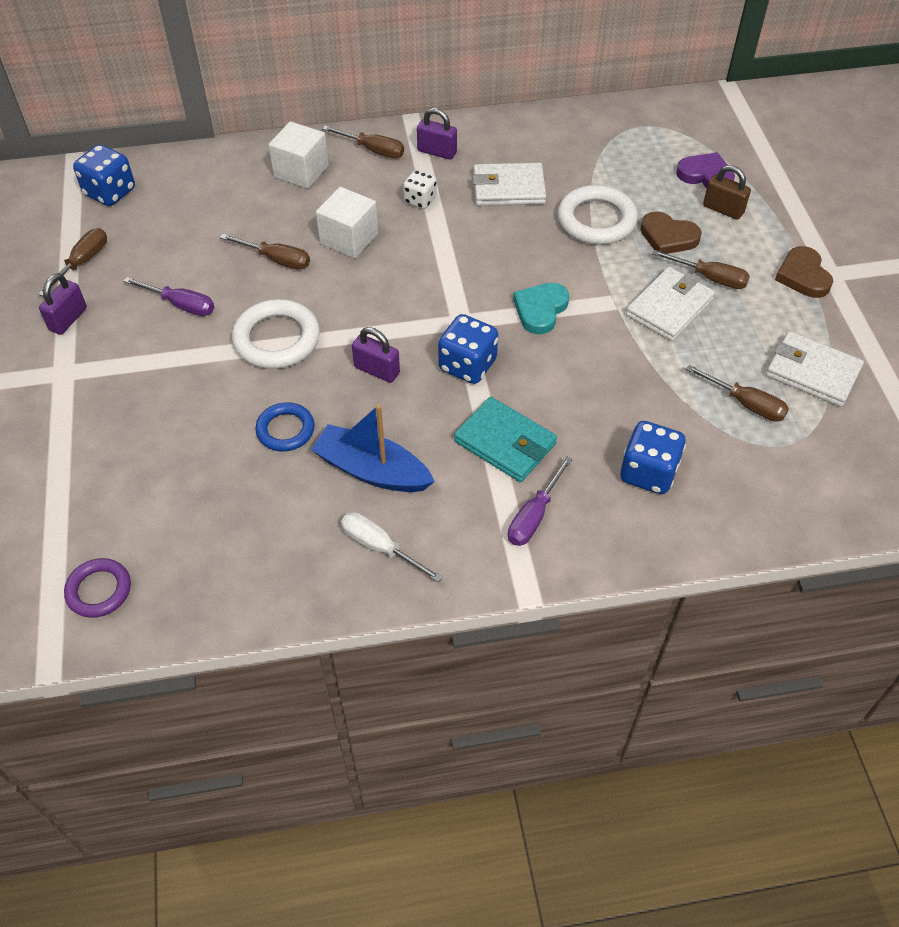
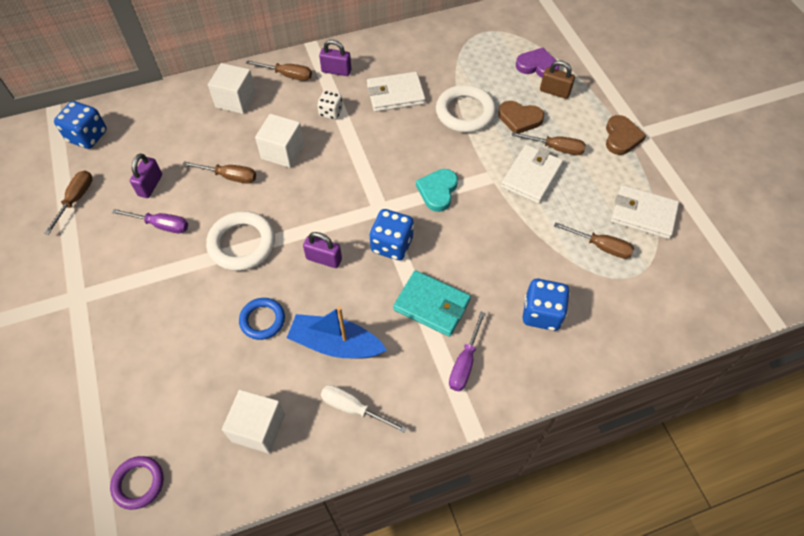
camera: 10 degrees left, 5 degrees up
(68, 319) = (73, 250): purple padlock -> purple padlock (150, 185)
(256, 551) = (258, 428): none -> white cube
(803, 276) = (621, 137): brown heart -> brown heart turned 150 degrees counterclockwise

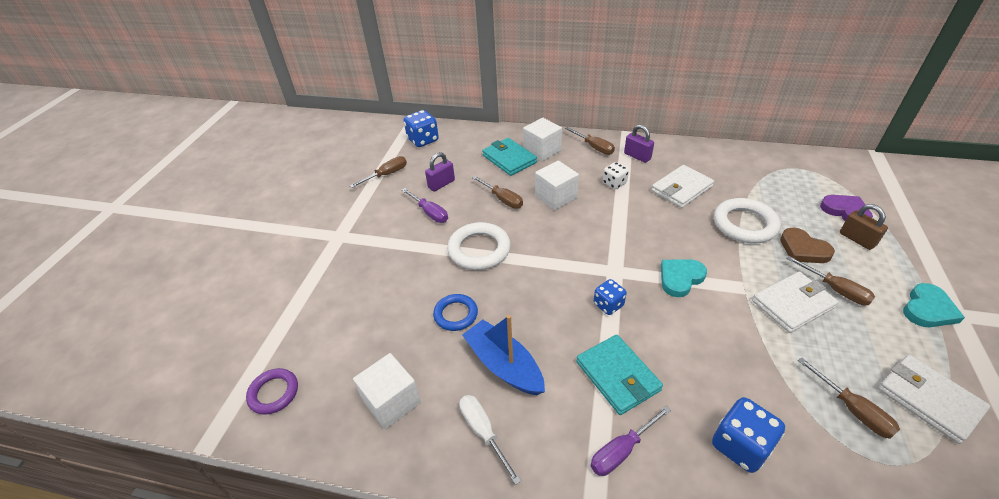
camera: 35 degrees right, 15 degrees down
(206, 124) = (509, 159): none -> turquoise wallet
(324, 259) = (538, 290): purple padlock -> none
(392, 245) = (608, 305): blue dice -> blue dice, size x0.64
(395, 94) = (681, 189): white wallet -> white wallet turned 60 degrees counterclockwise
(621, 137) = (928, 309): brown heart -> turquoise heart

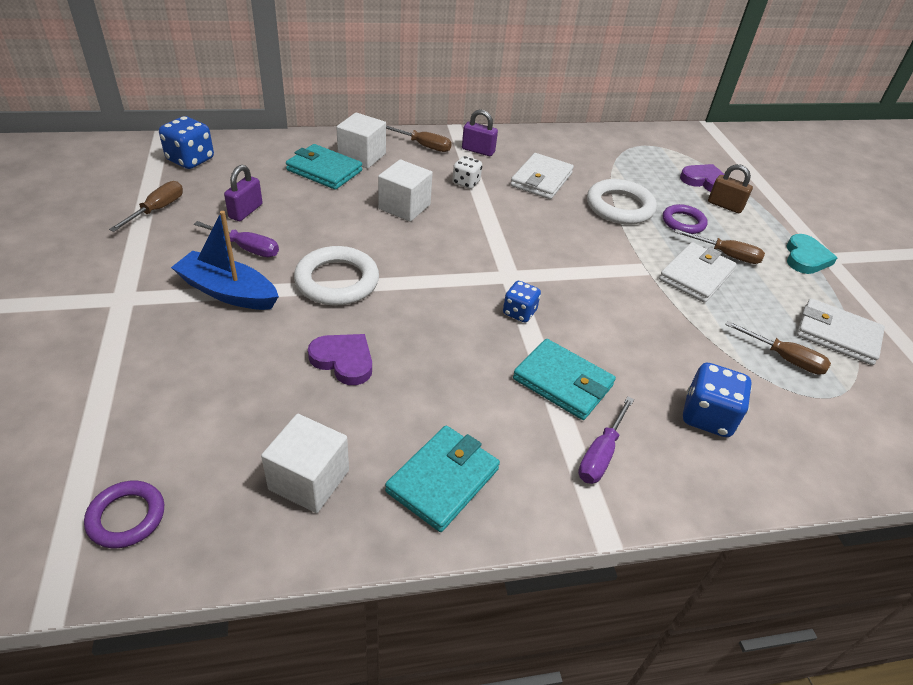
camera: 30 degrees left, 0 degrees up
(456, 314) = (343, 360): blue ring -> purple heart
(483, 432) = (442, 480): white screwdriver -> turquoise wallet
(502, 199) = (338, 218): brown screwdriver -> none
(504, 365) = (432, 402): blue boat -> blue boat (228, 292)
(680, 278) = (581, 271): turquoise heart -> none
(803, 249) = (683, 222): brown heart -> purple ring

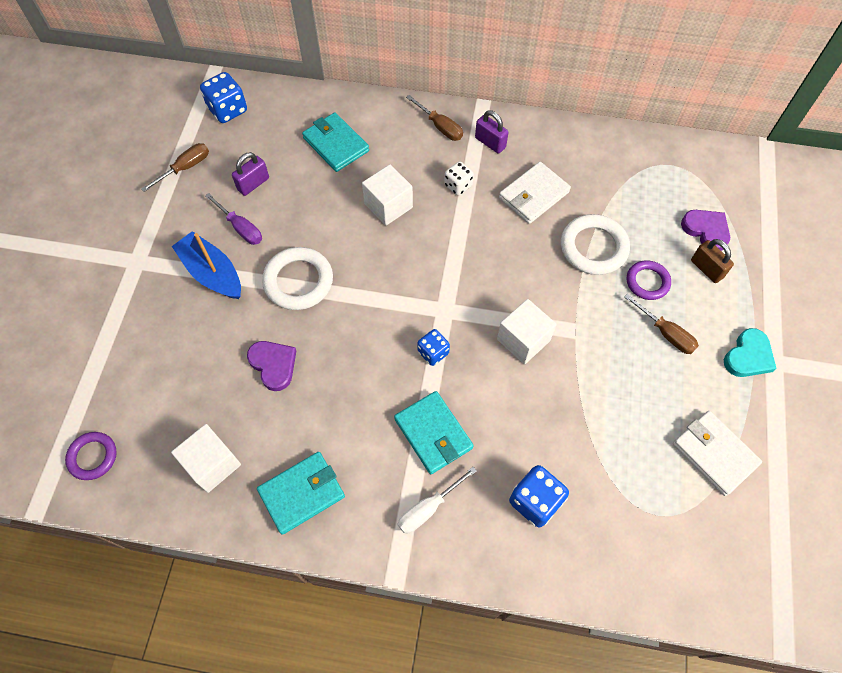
camera: 25 degrees right, 20 degrees up
(362, 156) = (376, 131): white cube -> white cube (523, 340)
(601, 454) = (428, 508): purple screwdriver -> white screwdriver
(696, 275) = (619, 351): white wallet -> none
(784, 358) = (643, 465): brown screwdriver -> none

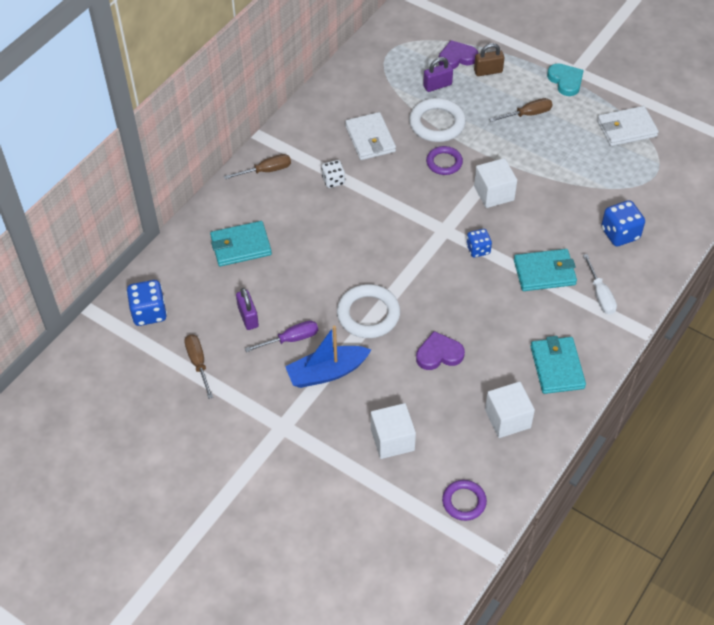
camera: 65 degrees left, 10 degrees down
(388, 205) = (327, 231): white cube -> white cube (392, 440)
(490, 143) = (303, 145): purple padlock -> purple padlock (437, 85)
(647, 282) = (482, 106): purple ring -> purple ring (444, 162)

